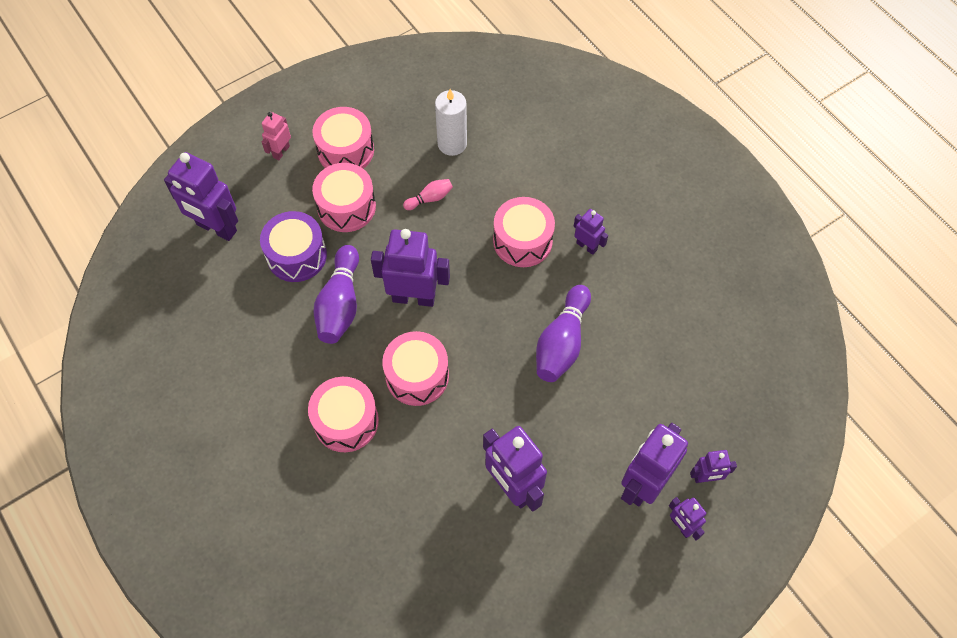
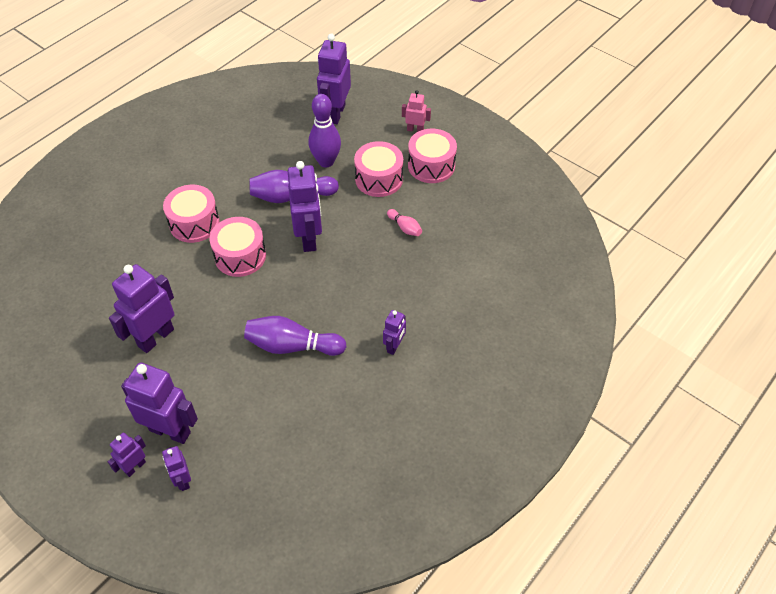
camera: 75 degrees right, 10 degrees down
(296, 255) = (326, 161): purple drum -> purple bowling pin
(452, 144) = (465, 230): white candle -> none
(522, 241) = (384, 298): pink drum -> none

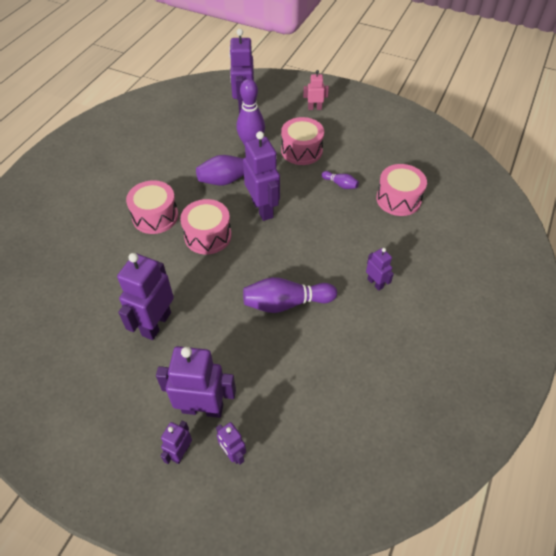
camera: 15 degrees left, 0 degrees up
(394, 346) = (375, 283): purple robot -> purple robot turned 45 degrees counterclockwise
(405, 227) = (340, 184): pink bowling pin -> purple bowling pin
(431, 166) = (340, 133): pink drum -> pink drum (398, 199)

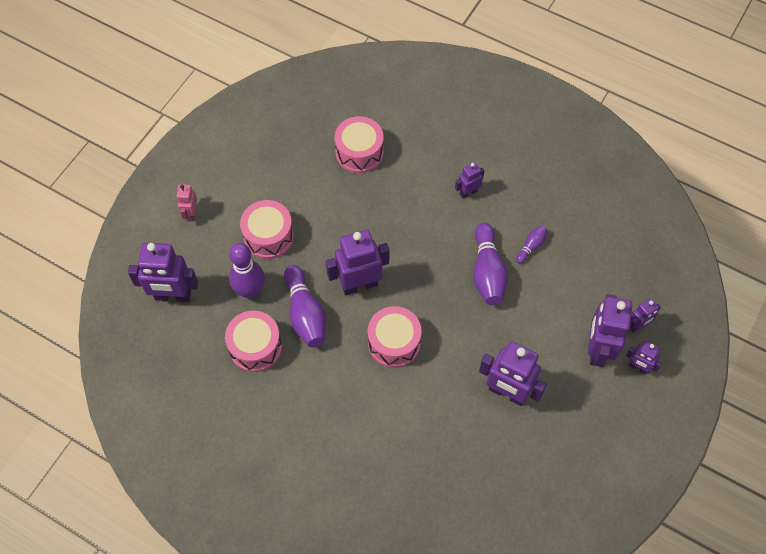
camera: 85 degrees left, 10 degrees up
(155, 216) = (359, 400): pink drum -> pink drum (255, 347)
(340, 184) = (330, 204): purple bowling pin -> purple bowling pin (531, 247)

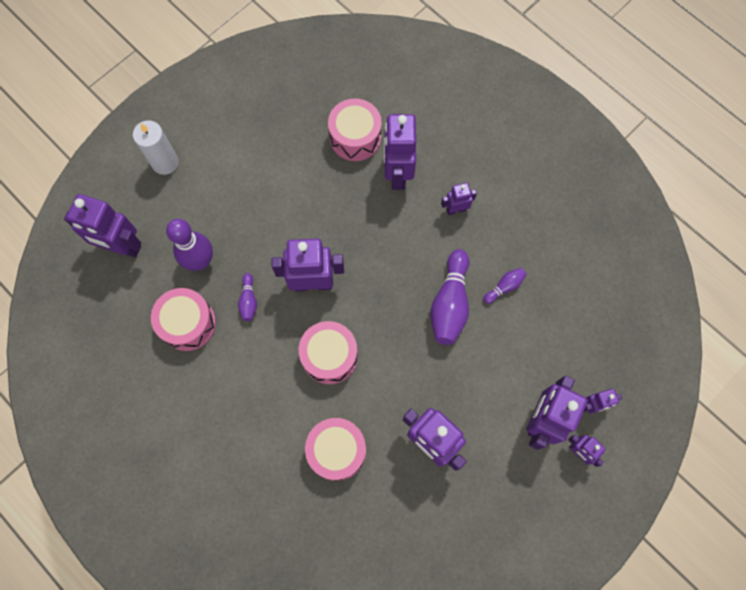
camera: 15 degrees right, 10 degrees up
(191, 214) = (165, 162): pink robot -> white candle
(268, 236) = (235, 207): pink drum -> pink drum (337, 450)
(305, 314) = (248, 300): purple bowling pin -> purple bowling pin, size x0.50
(406, 174) = (397, 173): none -> purple robot

